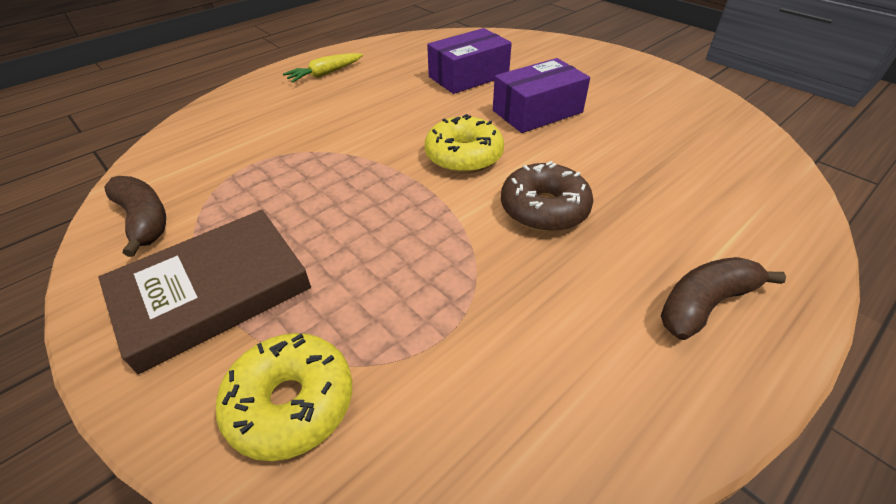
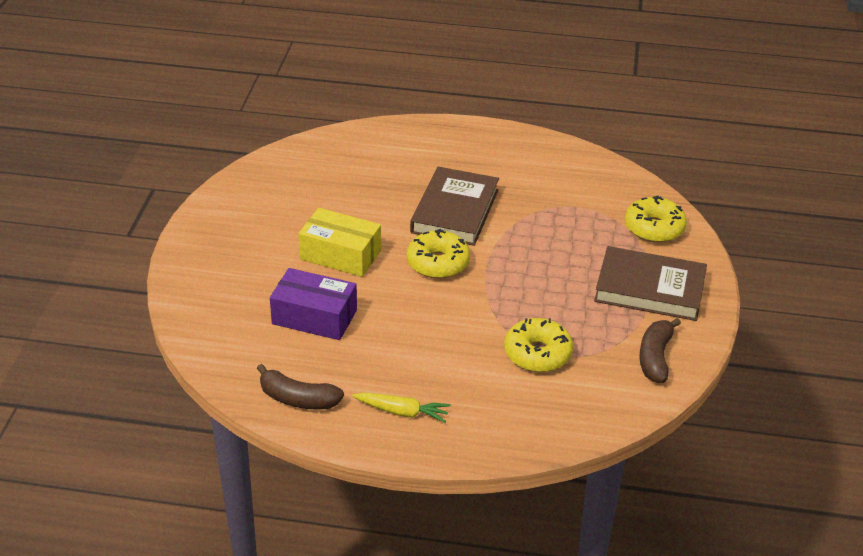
camera: 130 degrees left, 5 degrees down
(273, 152) = (537, 354): none -> yellow donut
(537, 111) = (340, 255): purple box -> yellow box
(544, 209) = (455, 211): brown donut -> brown book
(704, 304) = (469, 147): brown banana -> brown banana (298, 399)

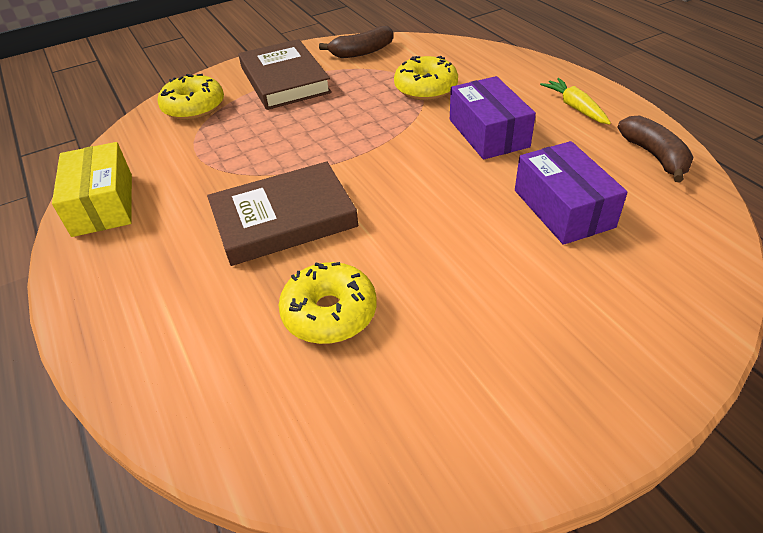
camera: 125 degrees left, 5 degrees up
(340, 255) = (457, 251): yellow box -> yellow box (103, 204)
(431, 343) = (488, 133): none -> purple box
(438, 263) = (383, 184): yellow donut -> yellow donut (329, 313)

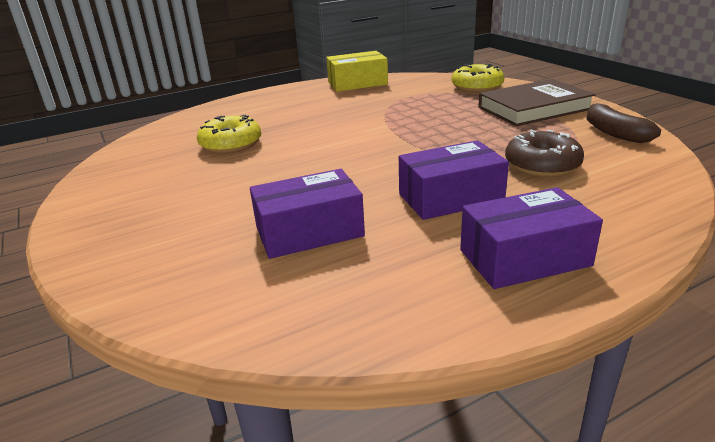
camera: 90 degrees right, 15 degrees down
(283, 219) = (329, 125): brown book -> none
(426, 88) = (542, 165): yellow donut -> brown donut
(575, 107) = (524, 258): yellow carrot -> purple box
(654, 156) = (402, 309): brown banana -> none

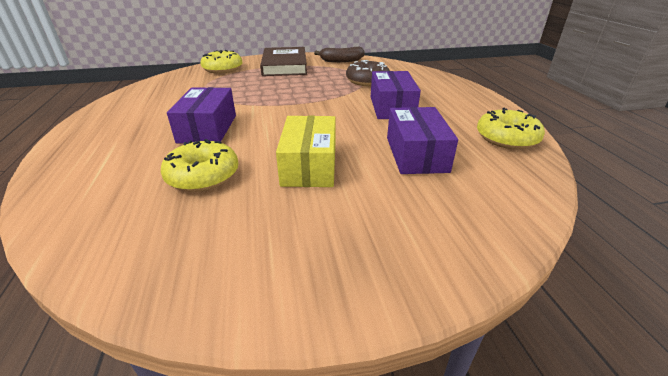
camera: 75 degrees left, 5 degrees up
(357, 83) = (131, 99): yellow box -> yellow box (309, 165)
(401, 305) = (506, 138): none -> yellow donut
(524, 258) = (464, 104): purple box -> purple box (208, 128)

